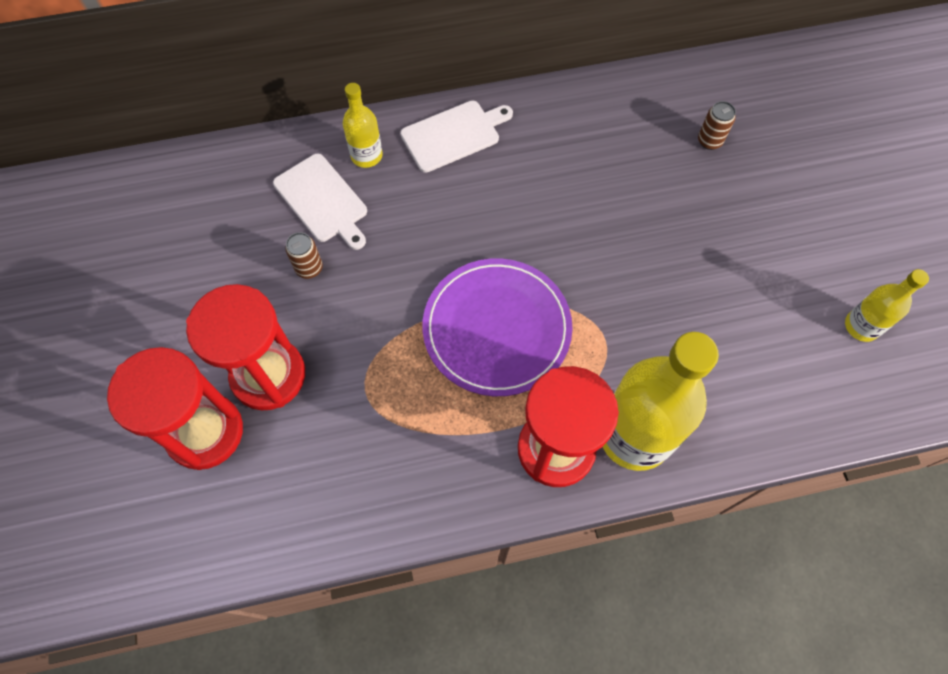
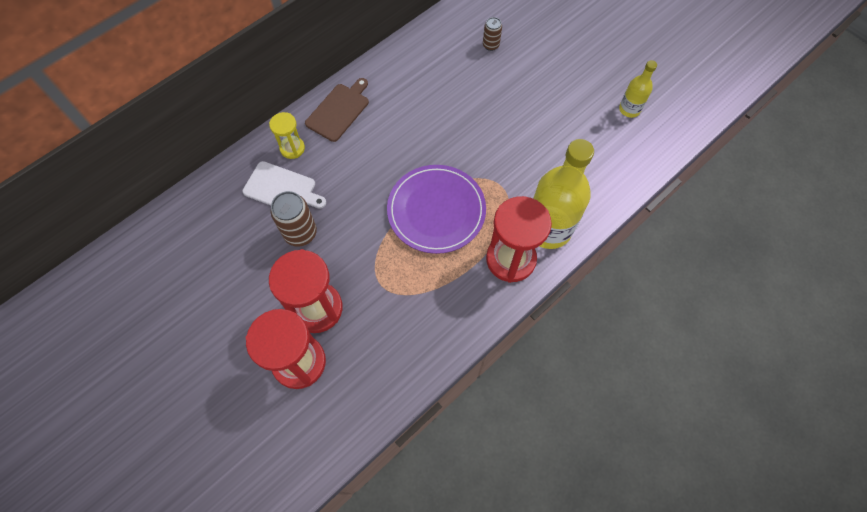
camera: 30 degrees left, 0 degrees up
(309, 268) = (300, 233): brown can -> brown can, size x1.73
(366, 155) = (292, 148): yellow bottle -> yellow hourglass
(453, 135) = (339, 110): white cutting board -> brown cutting board

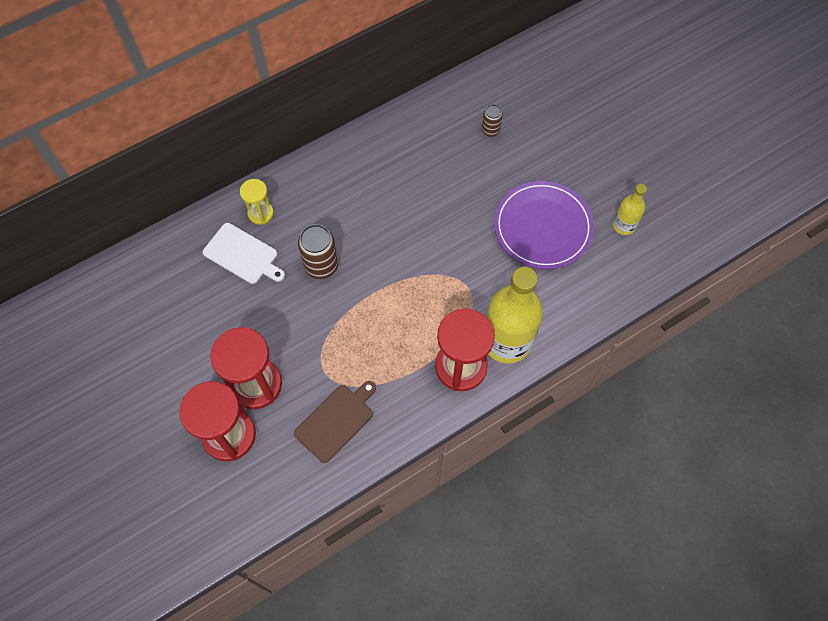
camera: 10 degrees right, 0 degrees up
(300, 233) = (253, 304): brown can -> brown can (321, 266)
(339, 110) = (316, 179): brown cutting board -> brown cutting board (336, 421)
(436, 210) = (395, 303): purple plate -> purple plate (542, 227)

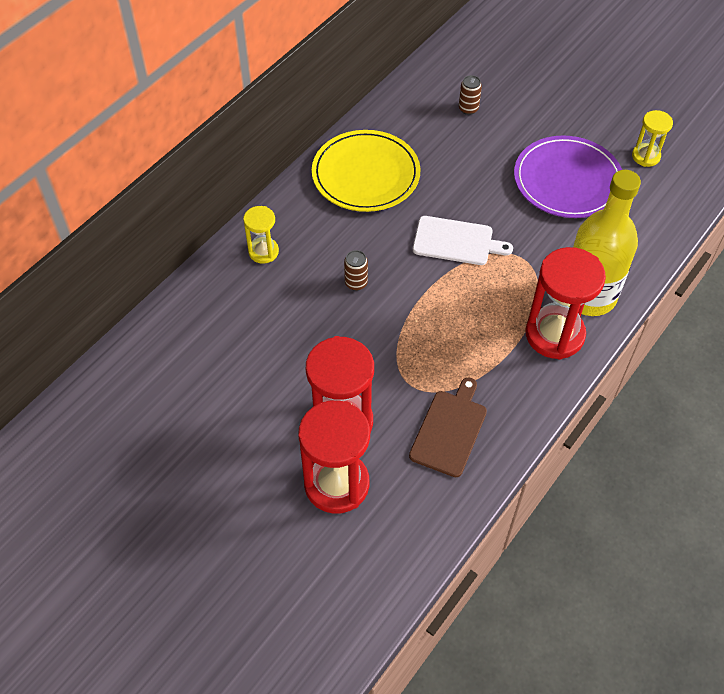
camera: 20 degrees left, 10 degrees down
(243, 255) = (263, 298): white cutting board -> white cutting board (456, 241)
(321, 266) = (356, 283): brown can -> brown can, size x0.58
(374, 167) = (366, 174): none -> yellow plate
(624, 225) = (646, 156): yellow bottle -> yellow hourglass

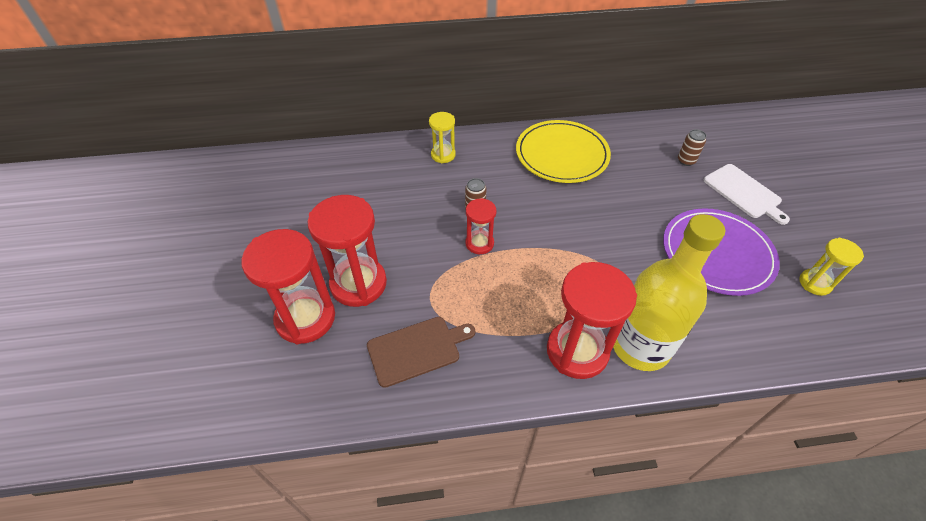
camera: 45 degrees right, 5 degrees down
(394, 309) = (479, 243): none -> red hourglass
(456, 241) = (576, 234): white cutting board -> white cutting board (744, 193)

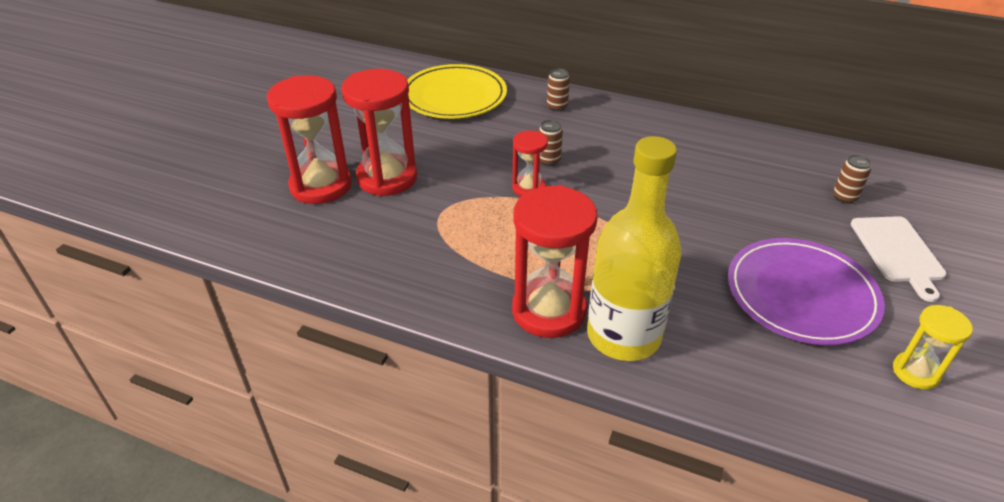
camera: 30 degrees right, 10 degrees down
(417, 350) = (394, 246): brown cutting board -> none
(443, 155) = (557, 107): yellow hourglass -> brown can
(562, 154) = (689, 145): yellow plate -> yellow plate (454, 96)

